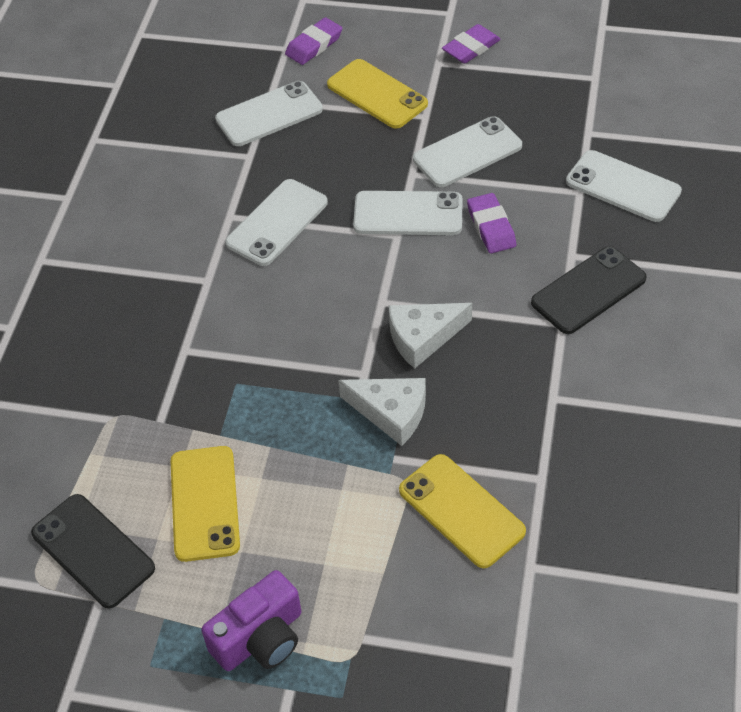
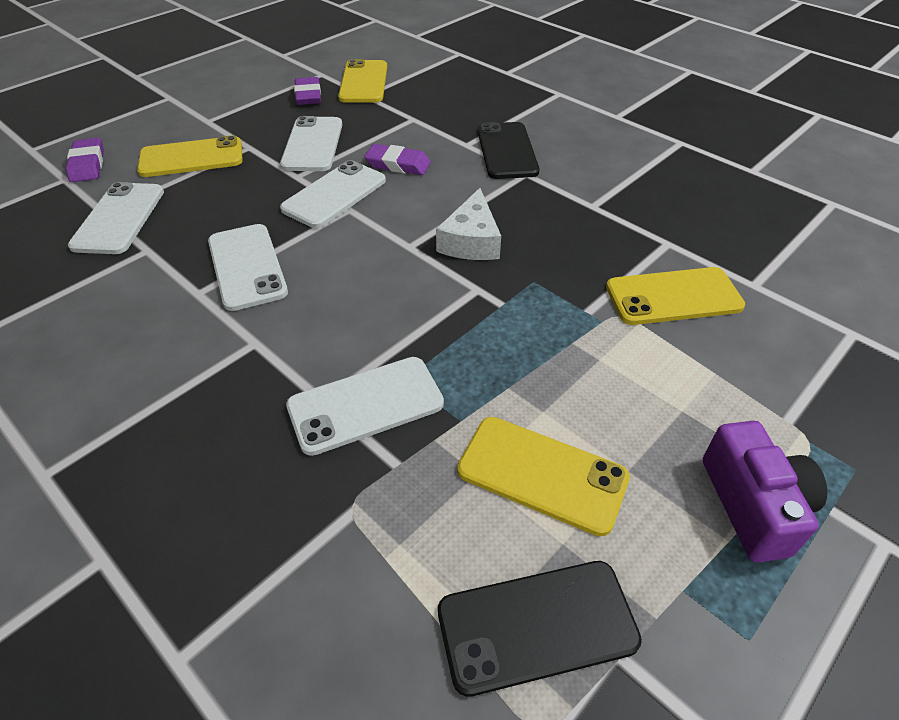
camera: 60 degrees left, 5 degrees down
(391, 413) = (535, 291): white cheese -> none
(471, 48) = (217, 103): purple eraser -> purple eraser (308, 95)
(611, 116) = (363, 82): none -> yellow phone
(623, 187) = (430, 102): white phone -> white phone (365, 405)

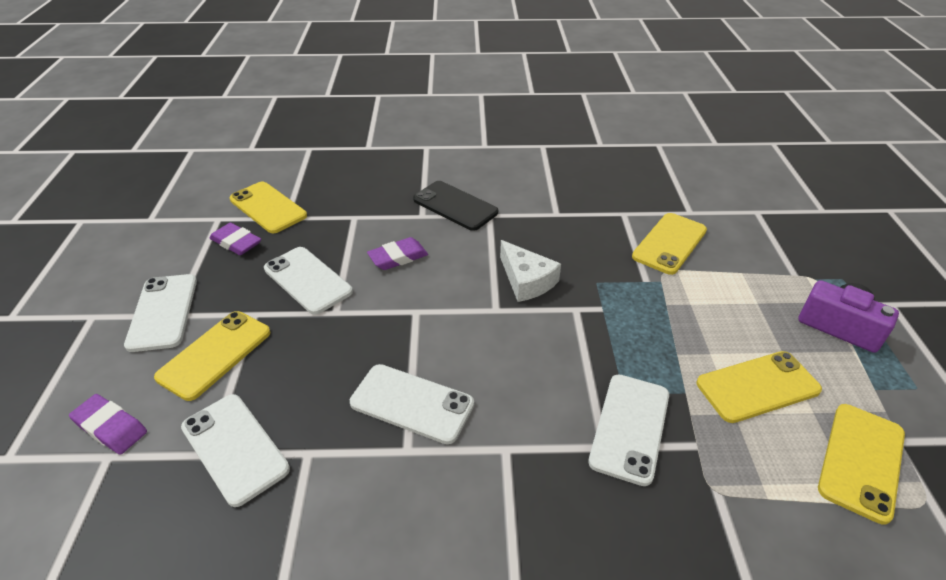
camera: 45 degrees left, 5 degrees down
(334, 194) = (388, 307): white phone -> white phone (163, 312)
(537, 626) = (861, 461): black phone -> yellow phone

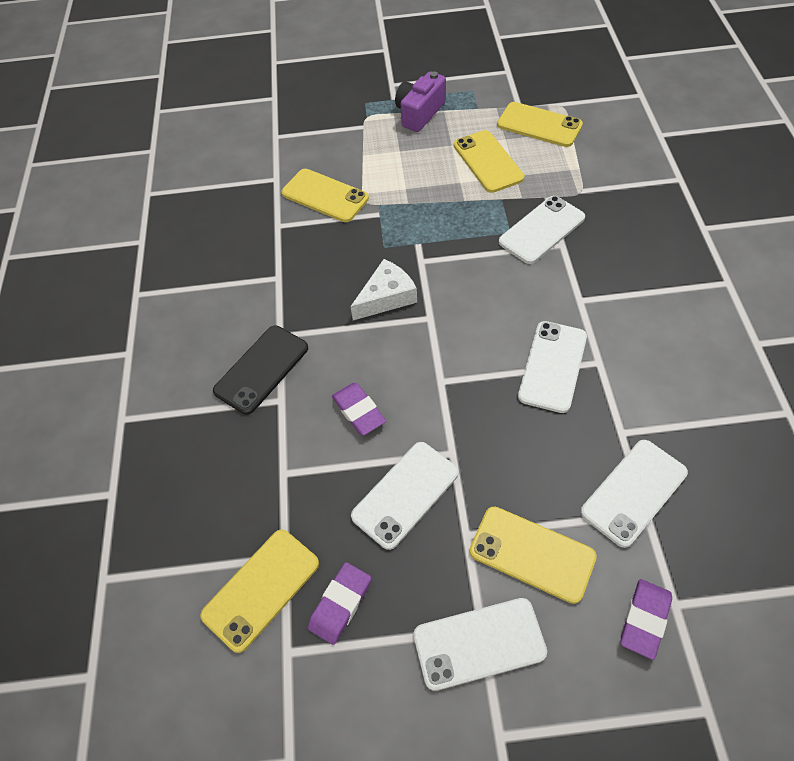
camera: 90 degrees left, 15 degrees up
(630, 427) = (541, 230): white phone -> white phone turned 60 degrees counterclockwise

